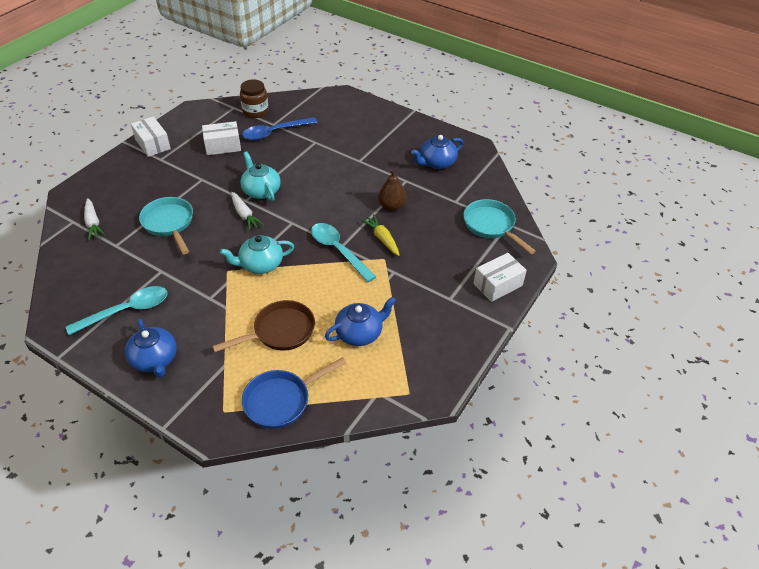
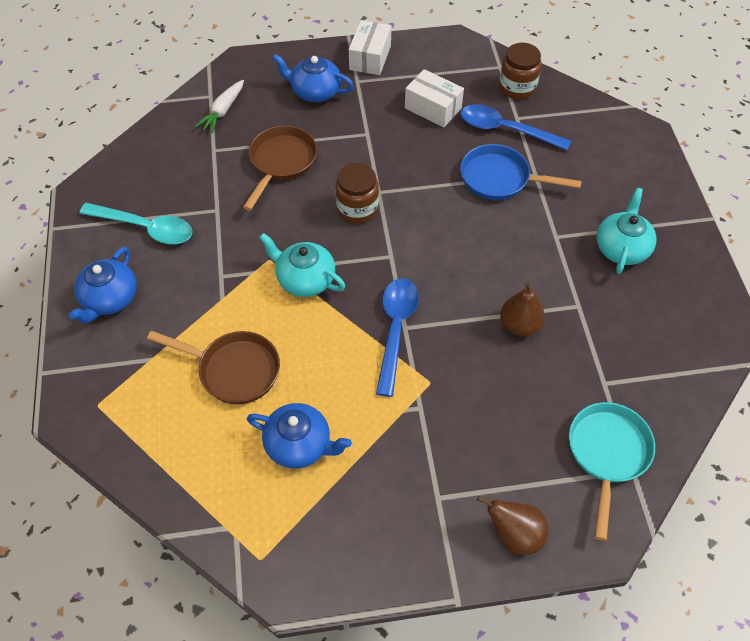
camera: 50 degrees right, 10 degrees up
(169, 224) = (281, 163): turquoise pan -> brown pan
(244, 215) = (357, 208): white carrot -> brown jar
(261, 191) = (406, 192): turquoise teapot -> turquoise teapot (621, 248)
(281, 400) = (150, 444): blue pan -> blue pan (500, 179)
(338, 250) = (395, 330): turquoise spoon -> blue spoon
(382, 239) = (458, 356): yellow carrot -> none
(436, 163) = (647, 312): blue teapot -> blue teapot (315, 92)
(498, 284) = (514, 535): white box -> brown pear

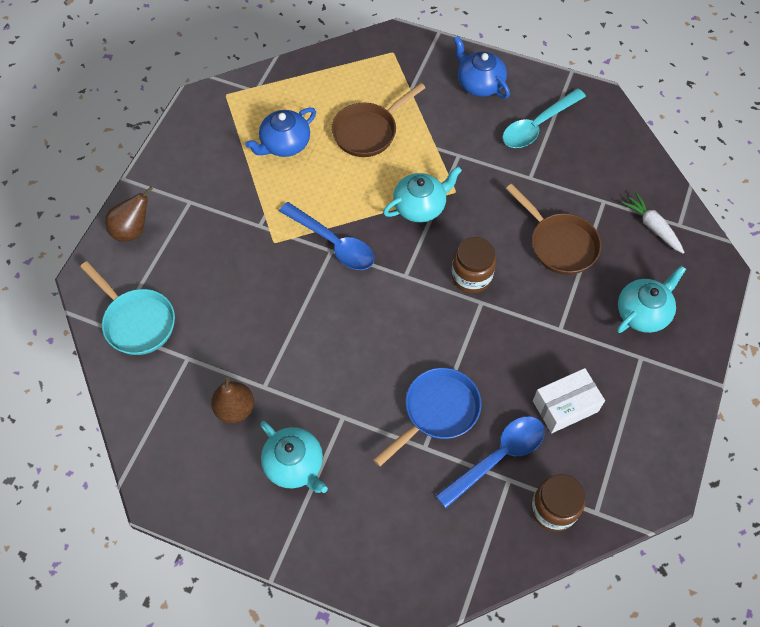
camera: 120 degrees right, 5 degrees up
(315, 92) = (643, 312): blue teapot -> turquoise teapot
(370, 57) = (673, 387): white box -> none
(519, 325) = (278, 330): brown pear -> brown pear (235, 409)

